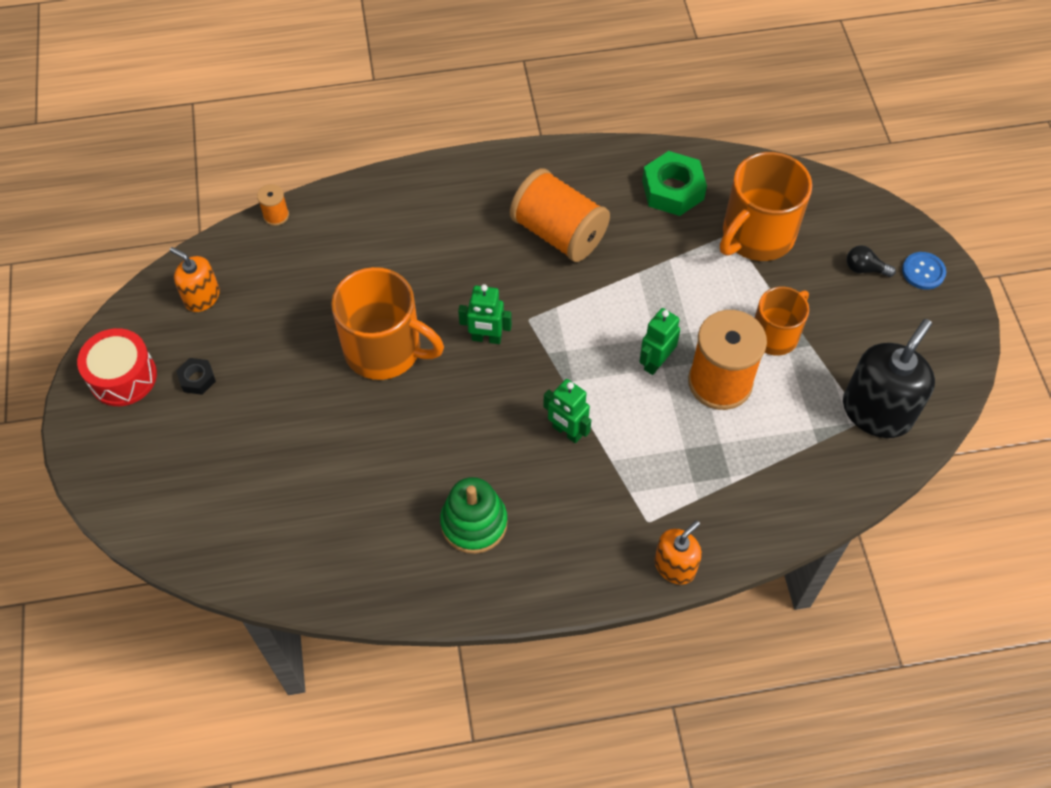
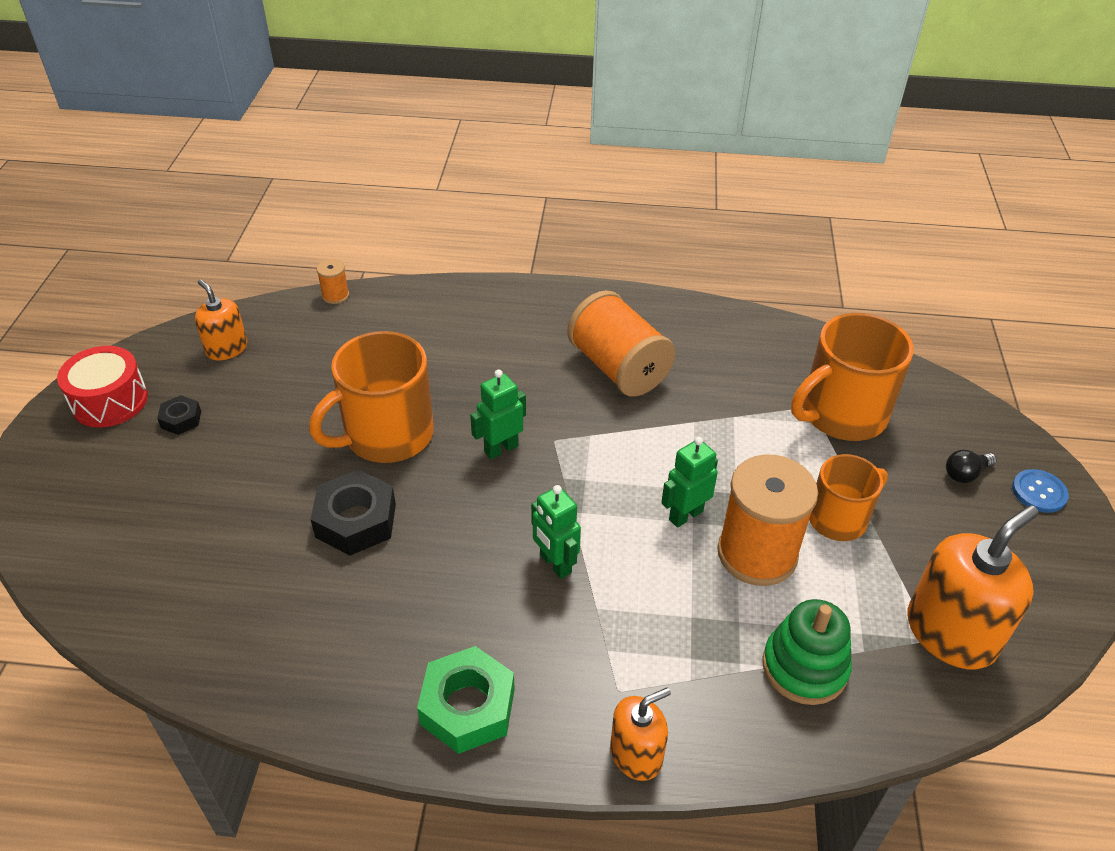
camera: 15 degrees right, 15 degrees down
(384, 349) = (387, 435): orange mug -> orange mug turned 105 degrees clockwise
(392, 435) = (356, 520): none -> black nut
(474, 523) = (406, 637): green stacking toy -> green stacking toy (804, 667)
(486, 338) = (501, 449): green robot -> green robot turned 120 degrees clockwise
(673, 190) = (757, 354): green nut -> green nut (468, 707)
(865, 269) = (965, 474): black light bulb -> black light bulb turned 60 degrees counterclockwise
(877, 411) = (950, 633): black soap dispenser -> orange soap dispenser

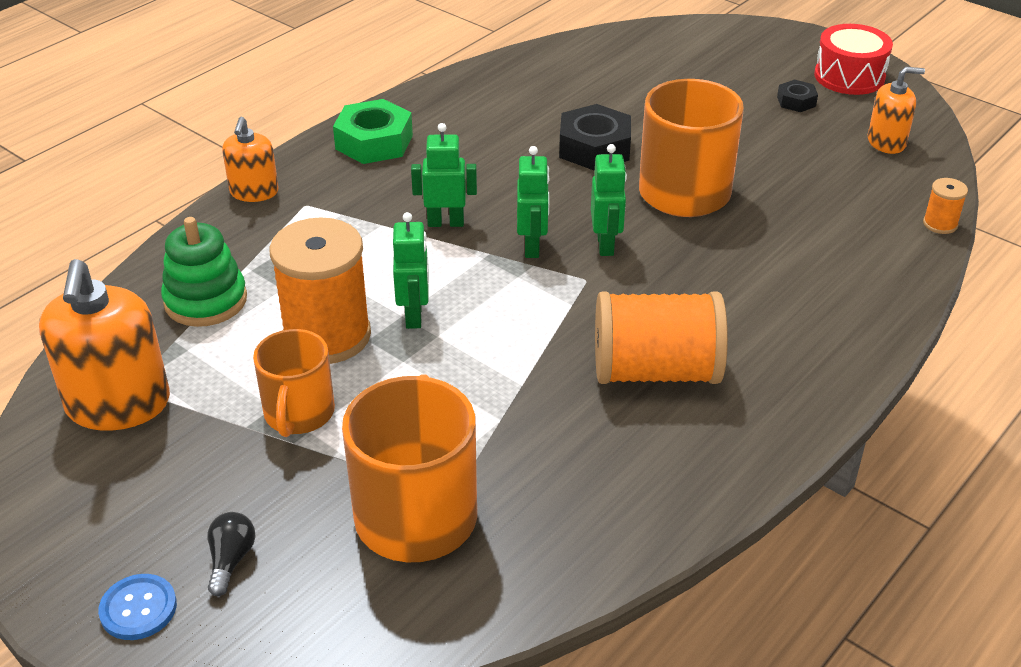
camera: 125 degrees right, 5 degrees down
(540, 490) = (532, 247): none -> green robot

